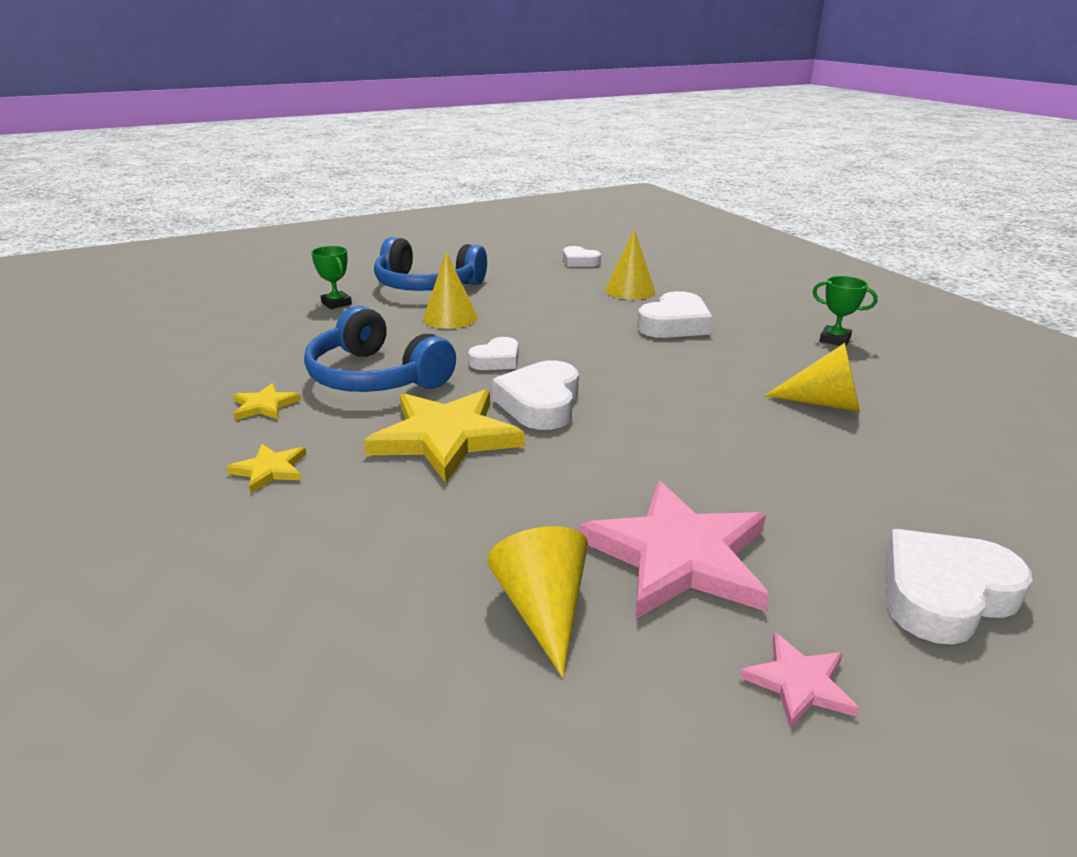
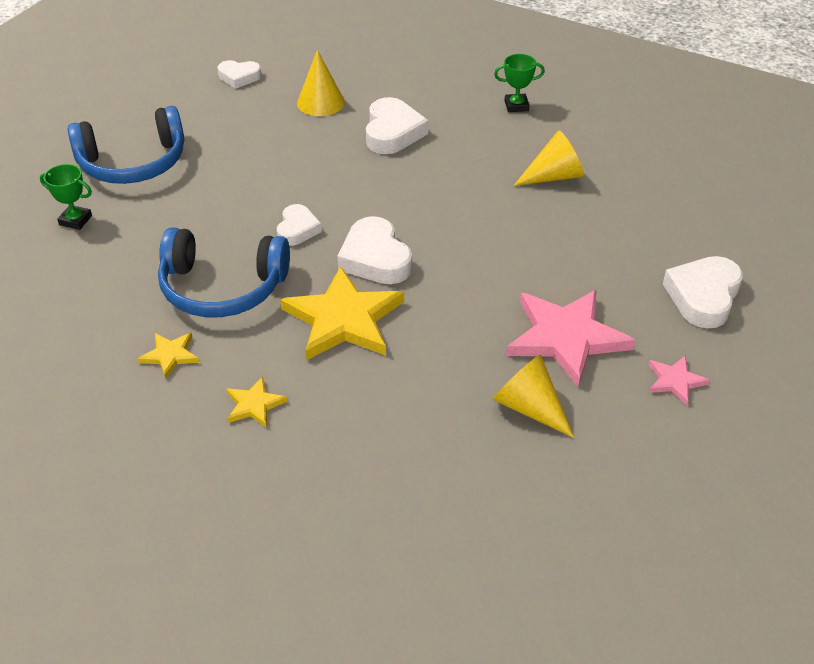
camera: 35 degrees left, 15 degrees up
(450, 318) = (204, 196): yellow cone -> none

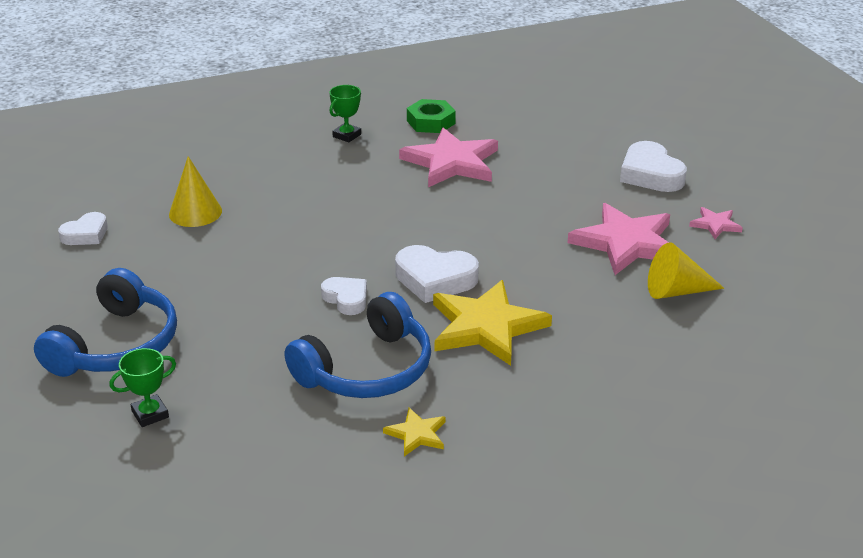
camera: 50 degrees left, 10 degrees down
(254, 405) = (531, 414): yellow star -> none
(392, 132) = (292, 200): white heart -> none
(554, 176) = (451, 162): yellow cone -> pink star
(599, 133) = (431, 122): none -> green nut

